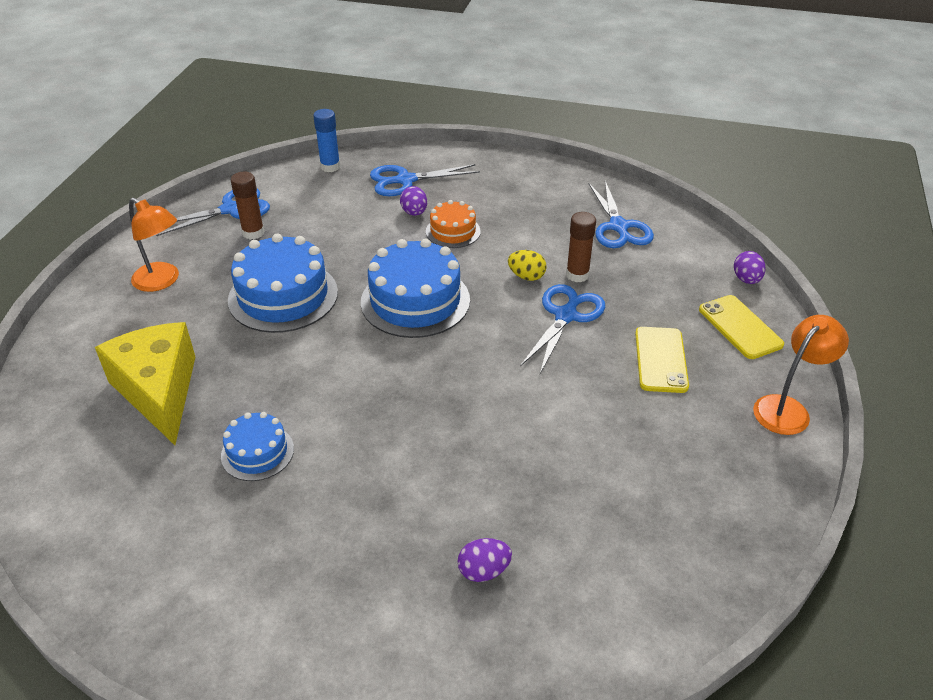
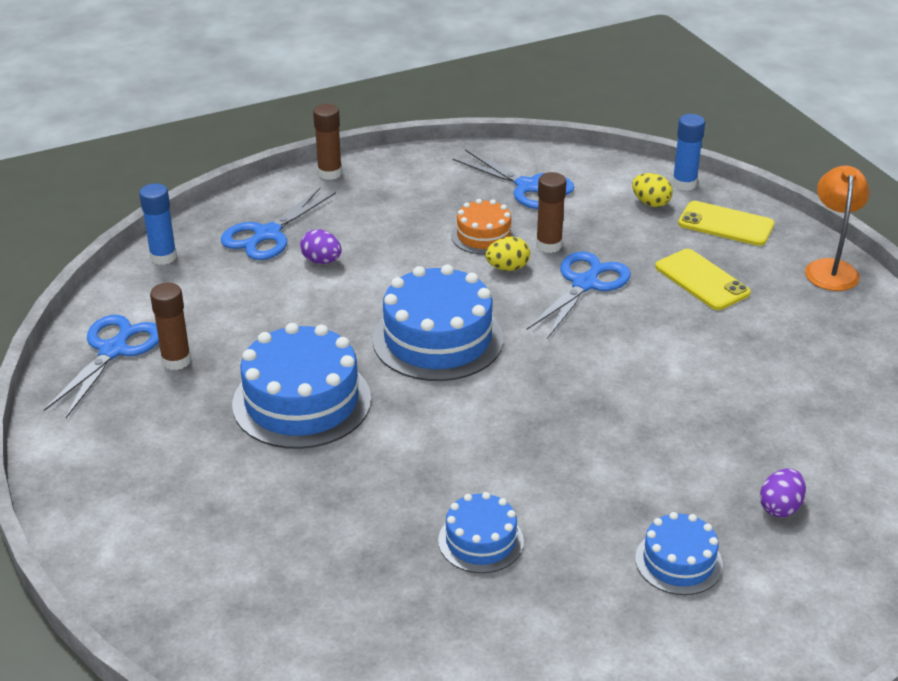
camera: 40 degrees left, 5 degrees down
(159, 391) = (305, 551): yellow cheese -> none
(162, 281) = (145, 457): orange lamp -> none
(356, 558) = (678, 562): none -> blue cake
(453, 231) = (385, 260): orange cake -> orange cake (483, 235)
(495, 158) = (329, 173): none -> brown glue stick
(566, 316) = (585, 284): blue scissors -> blue scissors turned 45 degrees clockwise
(698, 281) = (650, 203): none -> yellow egg
(746, 279) = (684, 184): purple egg -> blue glue stick

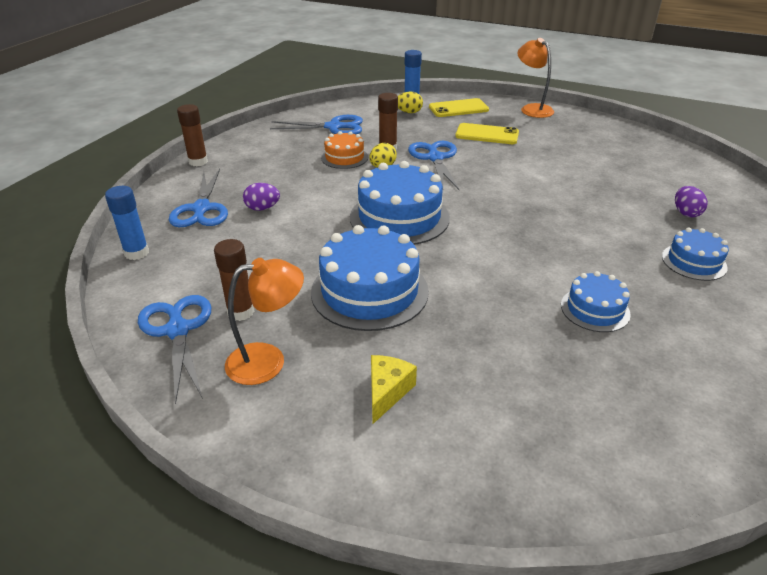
camera: 40 degrees left, 0 degrees up
(145, 416) = (268, 361): none -> orange lamp
(196, 496) = (387, 392): none -> yellow cheese

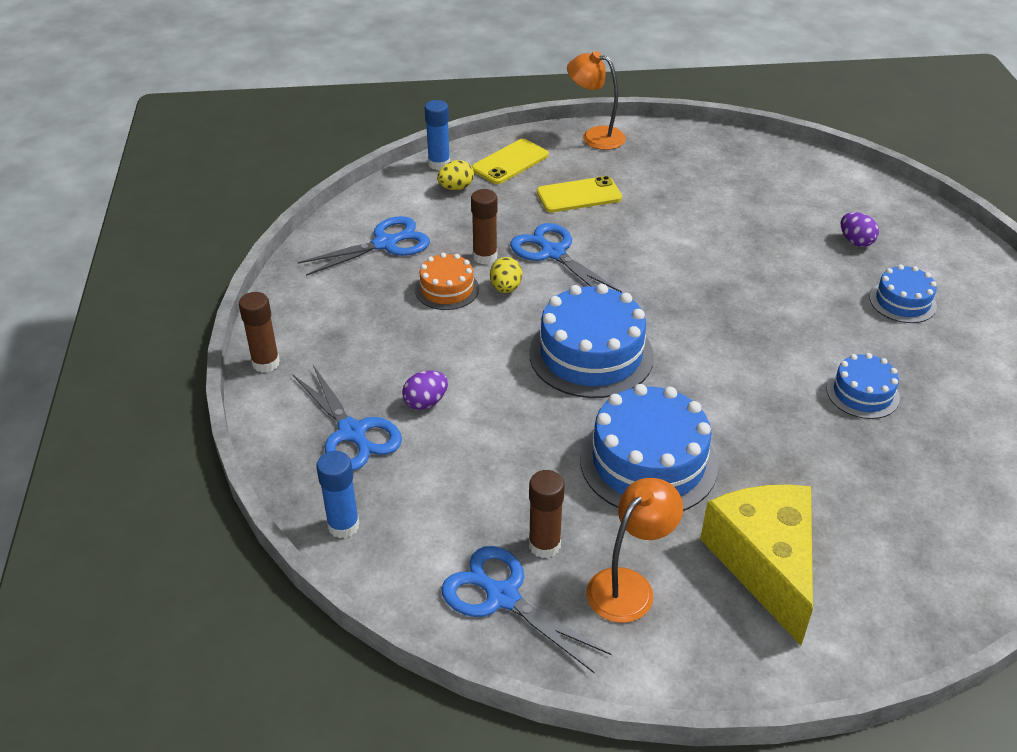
camera: 30 degrees left, 5 degrees up
(387, 392) = (765, 564): yellow cheese -> yellow cheese, size x2.11

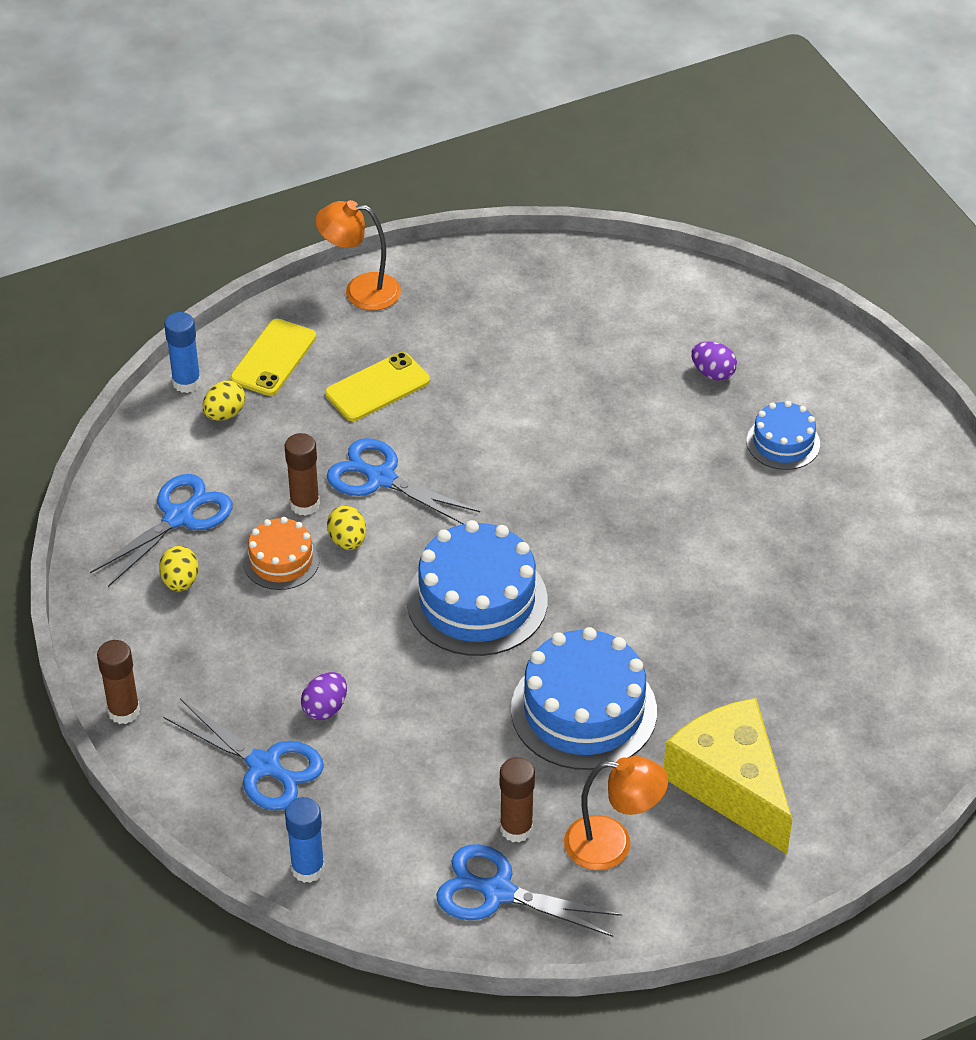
camera: 20 degrees left, 5 degrees up
(362, 285) = (180, 582): none -> yellow egg
(629, 585) = (612, 844): orange lamp -> orange lamp turned 75 degrees clockwise
(862, 393) = (771, 569): blue cake -> none

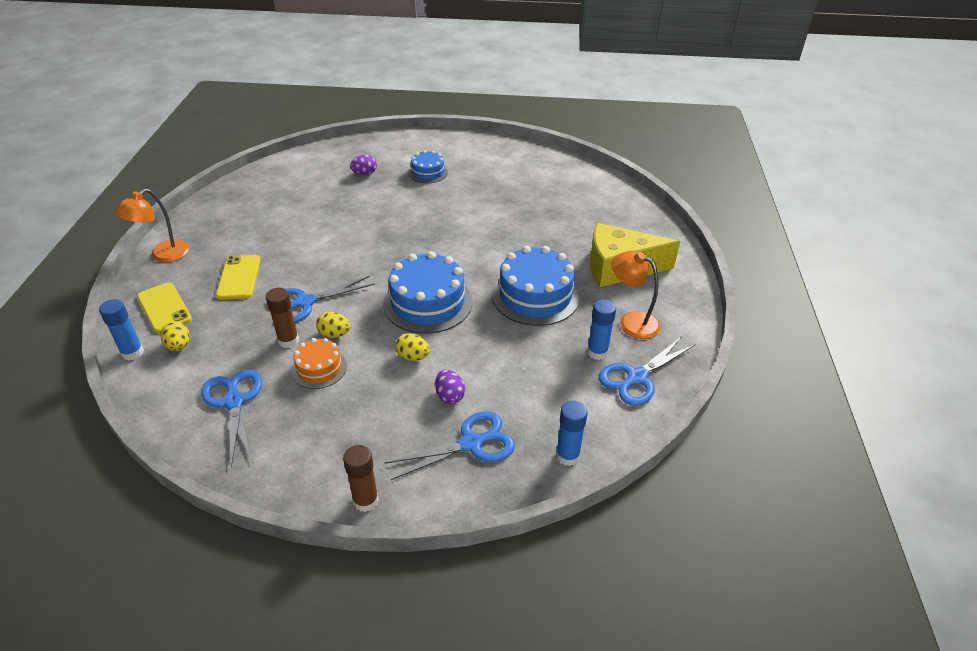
camera: 60 degrees left, 5 degrees down
(180, 582) = (286, 423): yellow egg -> yellow egg (413, 357)
(516, 828) = (597, 352): brown glue stick -> blue glue stick
(612, 844) = (631, 321): orange lamp -> orange lamp turned 90 degrees counterclockwise

